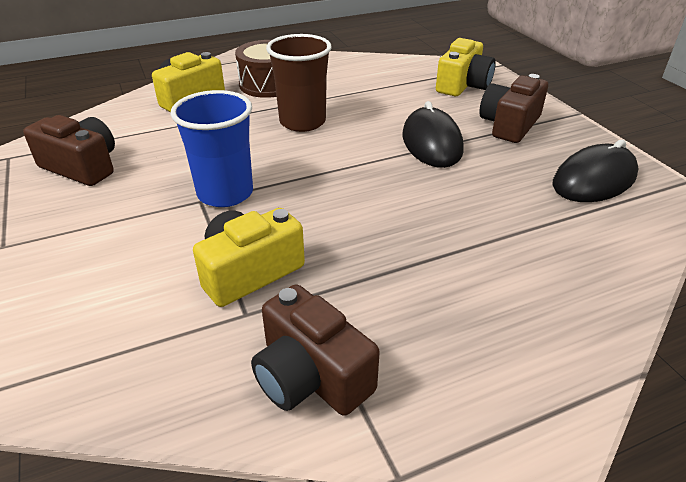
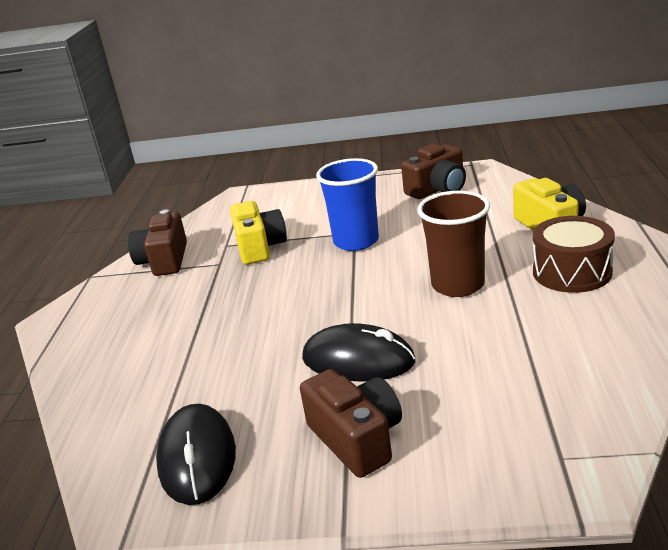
camera: 120 degrees right, 10 degrees down
(311, 376) = (164, 260): brown camera -> brown camera turned 75 degrees counterclockwise
(463, 85) = (504, 437): yellow camera -> none

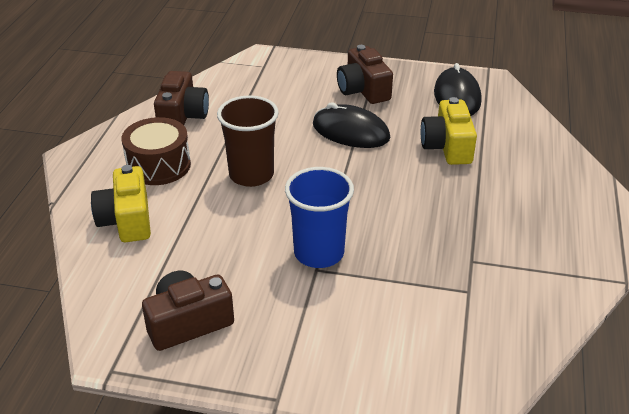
camera: 175 degrees left, 10 degrees up
(164, 260) = (541, 284): brown camera -> brown camera (182, 116)
(259, 247) = (427, 275): yellow camera -> yellow camera (447, 147)

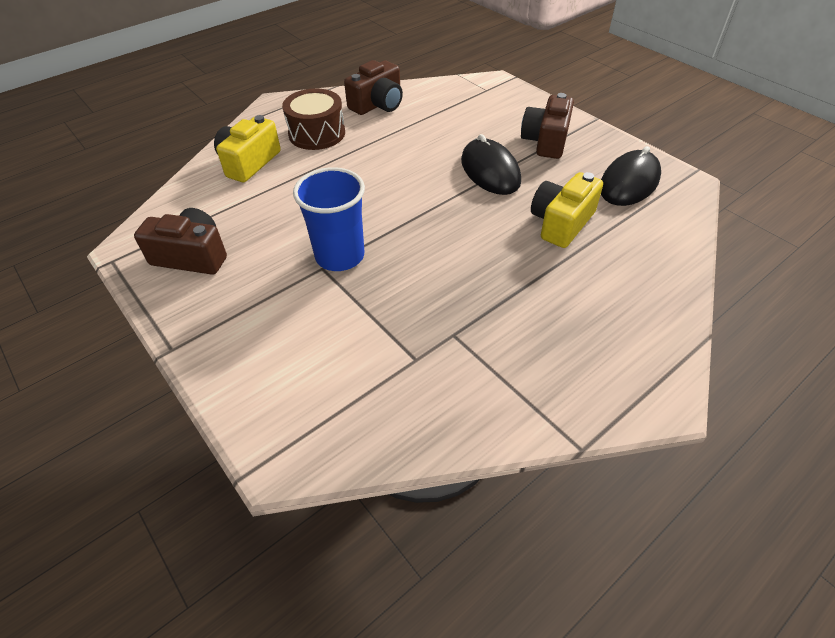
camera: 40 degrees right, 10 degrees up
(251, 175) = (369, 170): brown cup -> none

